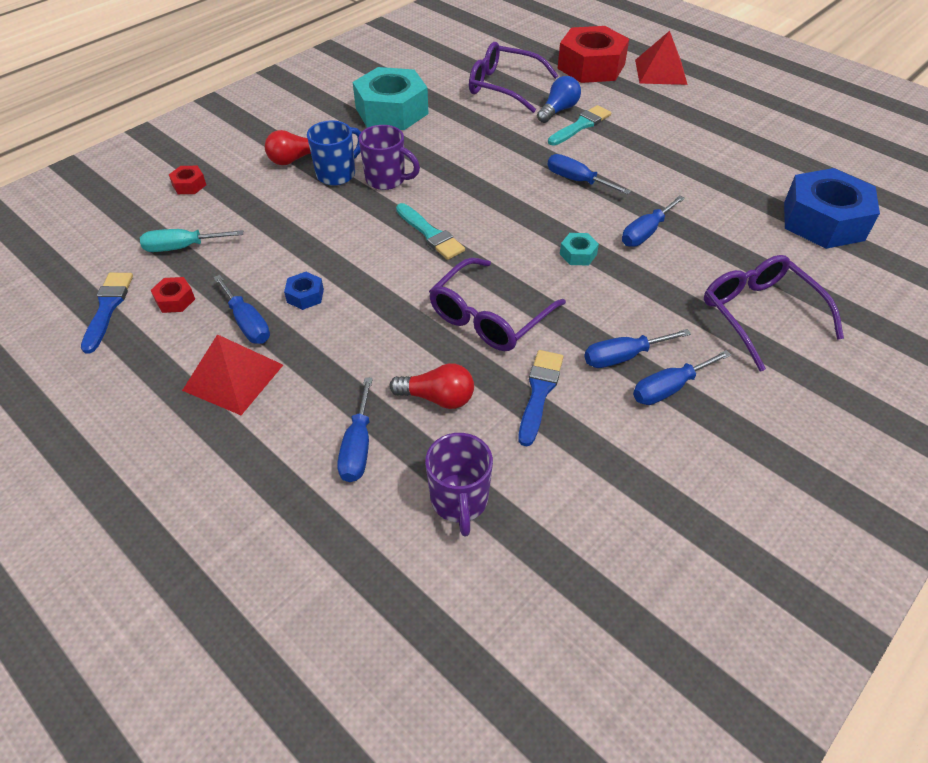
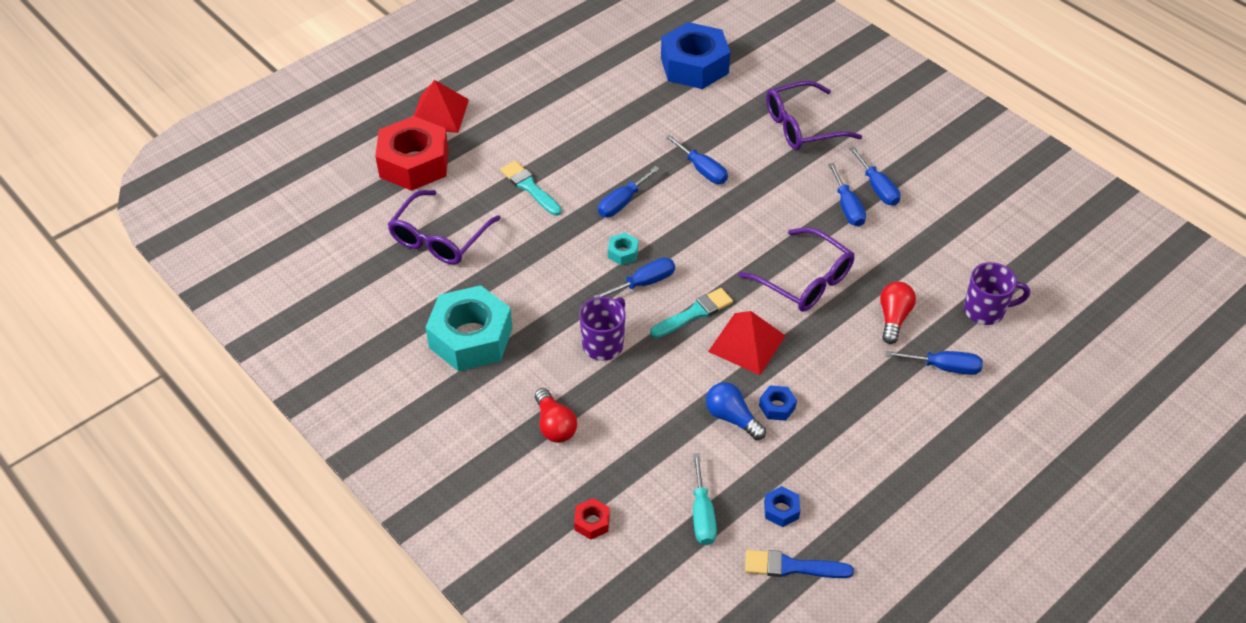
camera: 85 degrees left, 0 degrees up
(175, 300) = (781, 510): red nut -> blue nut
(233, 377) = (878, 453): red pyramid -> red pyramid (746, 343)
(247, 323) = (812, 448): blue screwdriver -> blue screwdriver (644, 283)
(337, 174) = (588, 386): blue mug -> none
(539, 392) = (885, 258): blue brush -> none
(558, 110) = (497, 200): blue light bulb -> blue light bulb (732, 418)
(578, 254) = (728, 216): turquoise nut -> turquoise nut (623, 253)

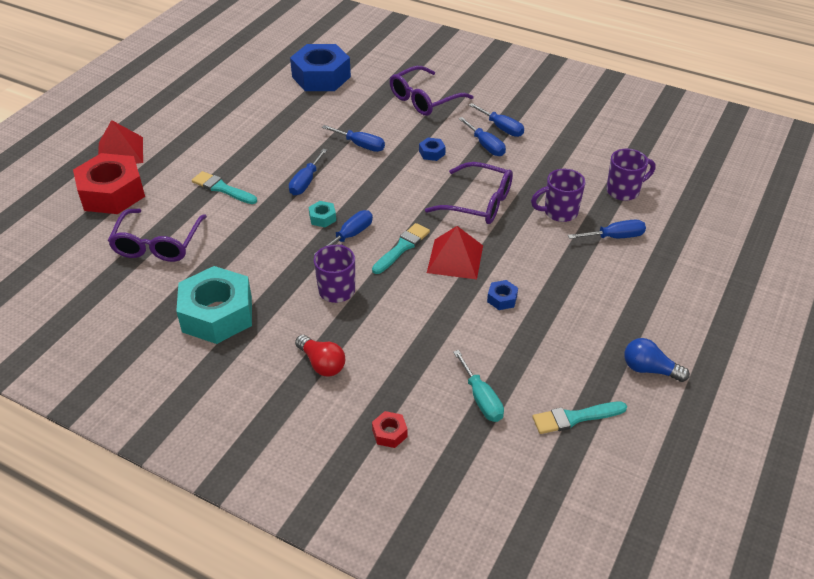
camera: 20 degrees left, 5 degrees down
(732, 418) = (470, 317): blue light bulb -> blue light bulb (649, 369)
(781, 510) = (544, 376): blue nut -> blue nut (432, 153)
(792, 567) = (575, 418): blue brush -> turquoise brush
(893, 318) = (559, 212): red light bulb -> purple mug

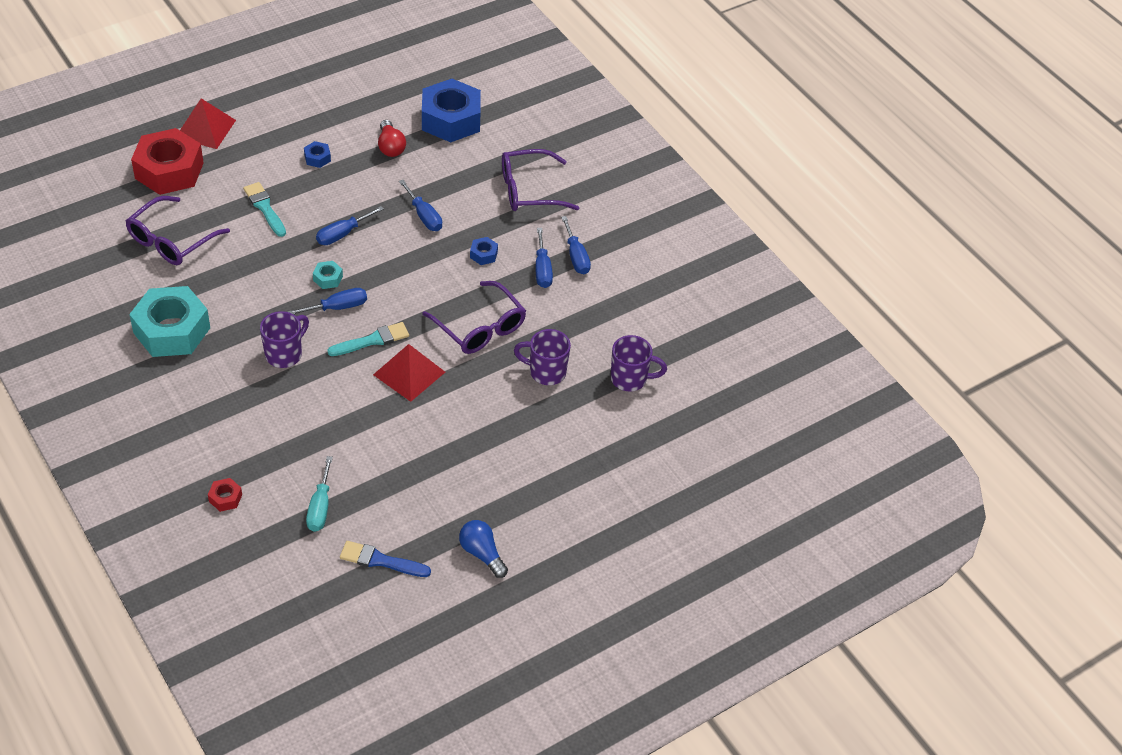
camera: 25 degrees right, 5 degrees up
(322, 364) = (220, 414): red light bulb -> red light bulb (390, 147)
(502, 299) = (415, 430): blue nut -> blue nut (317, 158)
(575, 418) = (380, 561): turquoise brush -> blue brush
(615, 237) = (574, 421): blue screwdriver -> none

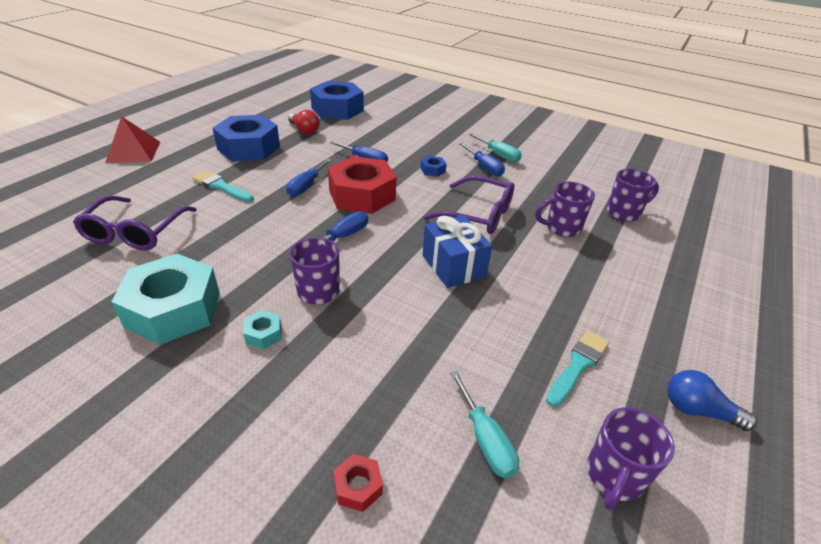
camera: 25 degrees left, 10 degrees down
(169, 170) = (109, 184): red nut -> red nut (362, 195)
(317, 158) = (248, 148): blue nut -> blue nut, size x2.45
(328, 278) = (317, 218): turquoise nut -> turquoise nut (263, 334)
(372, 340) = (396, 251): turquoise brush -> turquoise brush (578, 365)
(380, 561) = (614, 477): blue brush -> purple mug
(409, 373) = (453, 266): red pyramid -> blue gift
(529, 190) = (428, 130): purple glasses -> none
(576, 257) = (499, 155): blue screwdriver -> turquoise screwdriver

